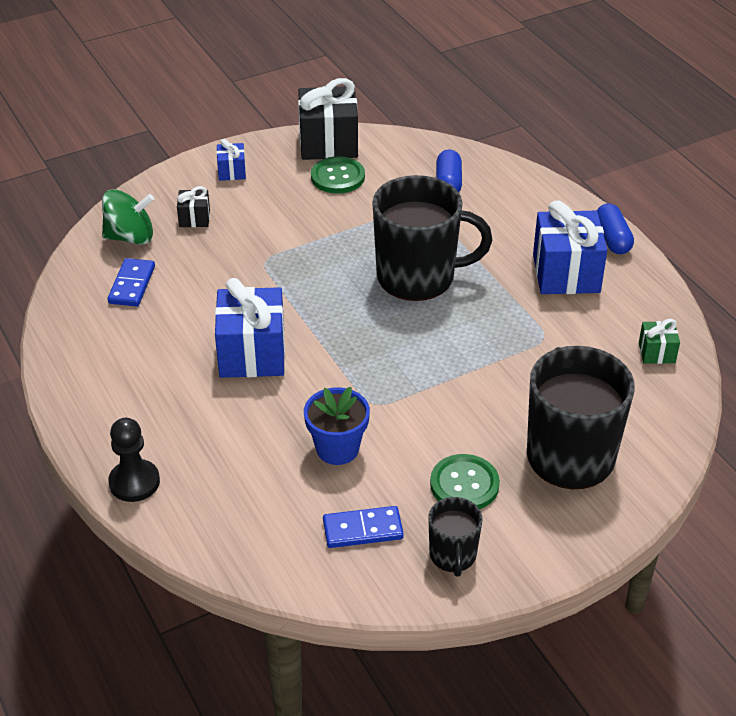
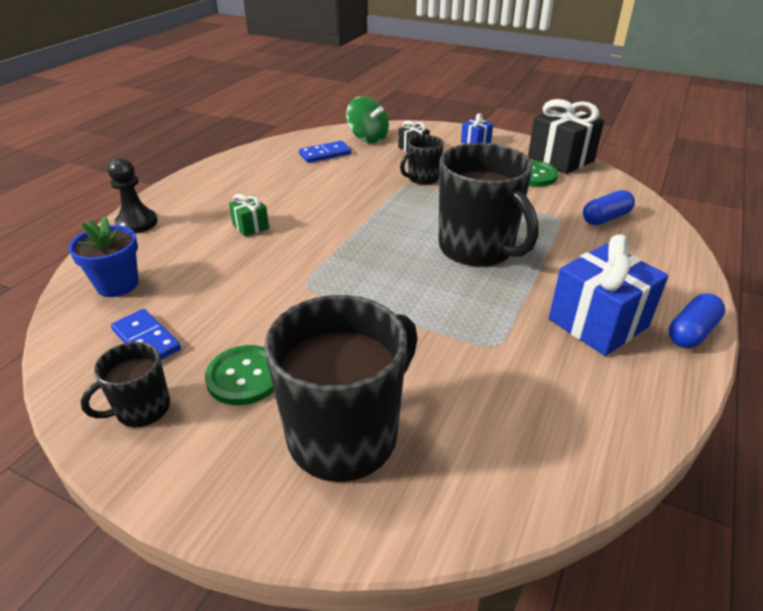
camera: 55 degrees right, 5 degrees down
(252, 354) = (306, 215): blue gift -> none
(265, 245) = (422, 178): none -> black mug
(337, 449) = (236, 289): blue flower pot -> blue flower pot (117, 284)
(656, 353) = (575, 440): green gift -> green gift (250, 226)

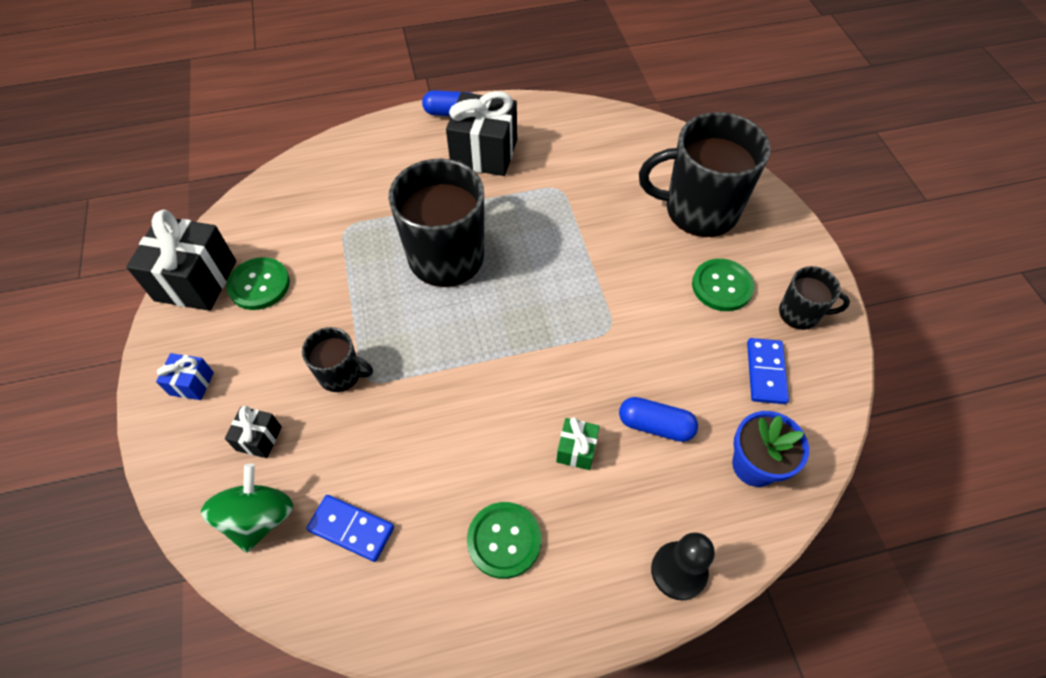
camera: 130 degrees left, 20 degrees up
(248, 185) = (504, 540): none -> green button
(598, 323) = (484, 153): blue gift -> black gift
(605, 218) = (319, 199): blue capsule -> blue capsule (655, 425)

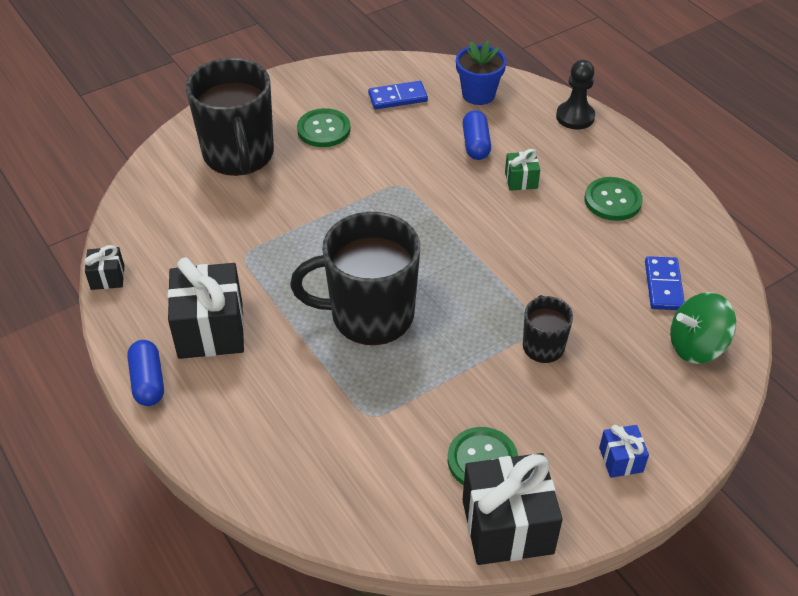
camera: 110 degrees left, 10 degrees down
(259, 438) = (636, 378): black gift -> black gift (107, 277)
(800, 313) = (332, 86): black mug -> none

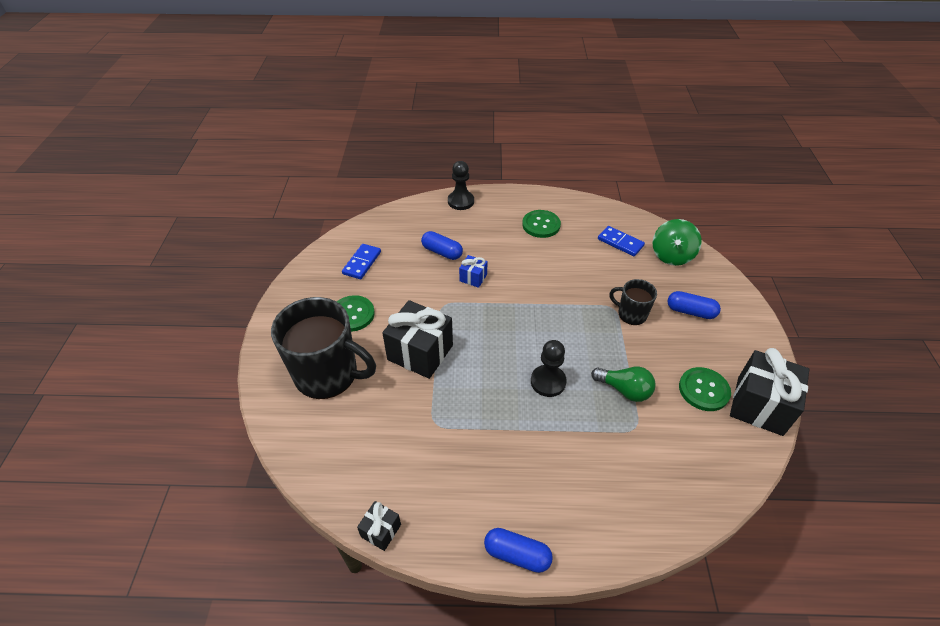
camera: 55 degrees left, 0 degrees up
(210, 330) = (493, 483): black gift -> black gift (420, 352)
(370, 315) = (548, 382): black mug -> black pawn
(416, 385) = (624, 390): none -> green light bulb
(478, 94) = (399, 227): blue flower pot -> none
(521, 180) = (491, 250): green gift -> none
(607, 402) = (690, 311): none -> blue capsule
(621, 460) = (734, 329): blue gift -> blue gift (473, 278)

